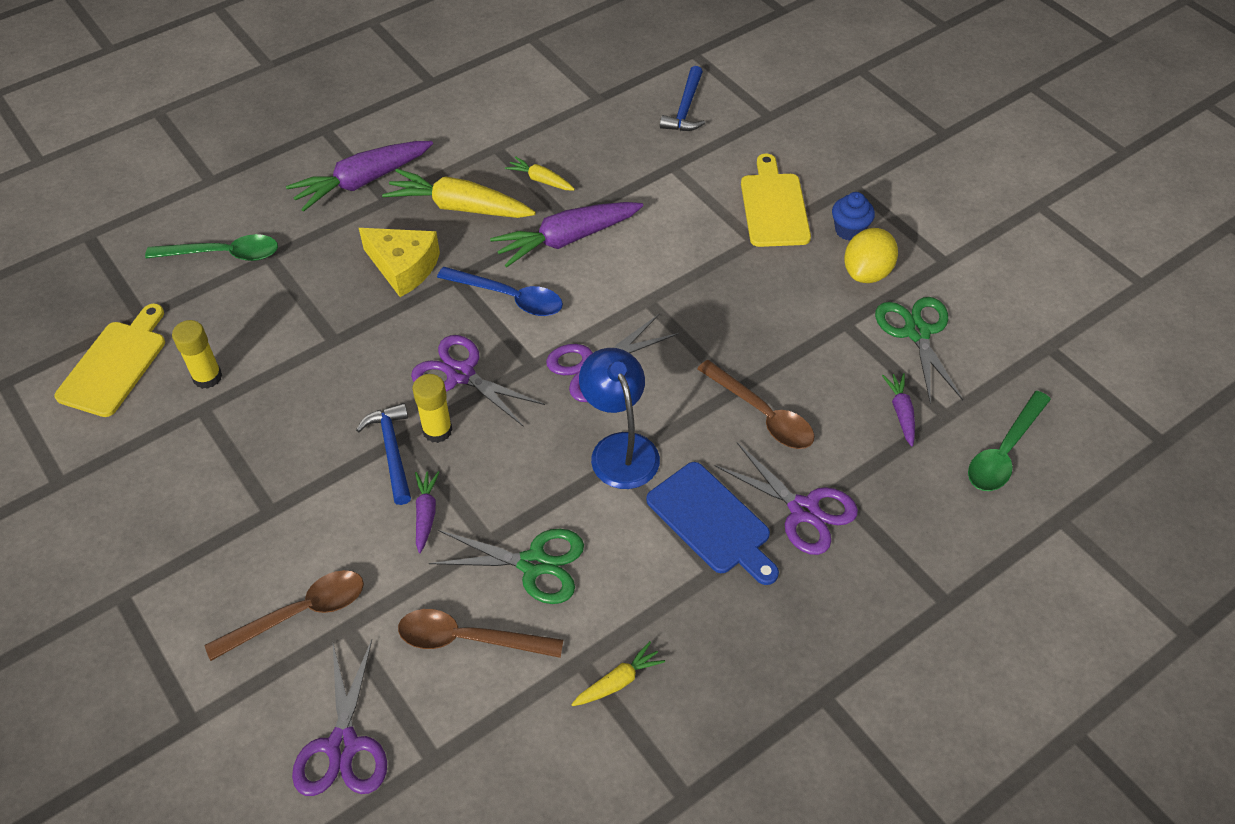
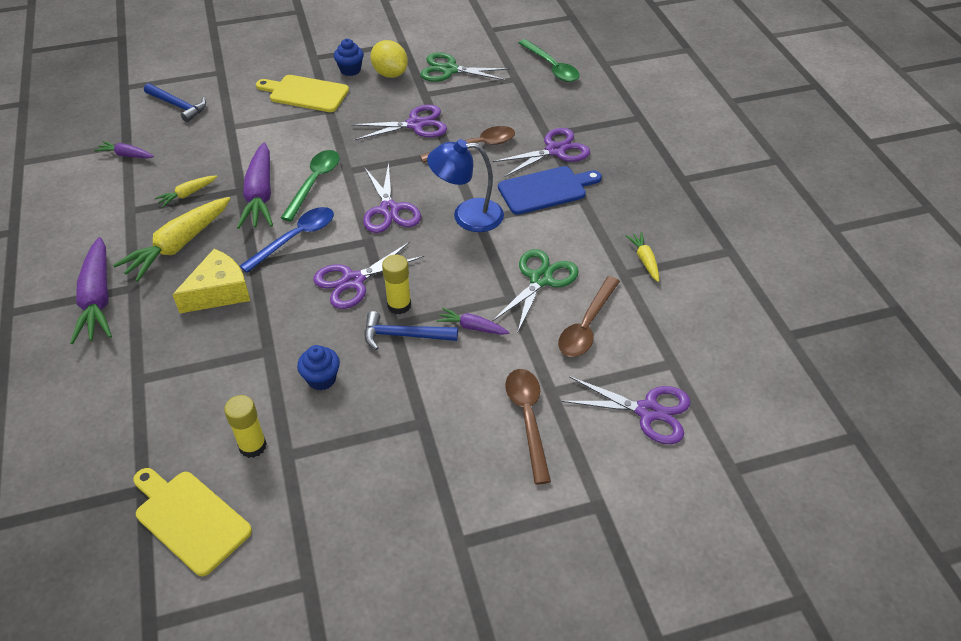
camera: 70 degrees left, 5 degrees down
(223, 254) = (109, 412): green spoon -> green spoon (314, 183)
(307, 400) = (321, 379): none -> blue cupcake
(773, 336) = (415, 124): none -> purple scissors
(901, 412) = (504, 93): purple carrot -> purple carrot (126, 155)

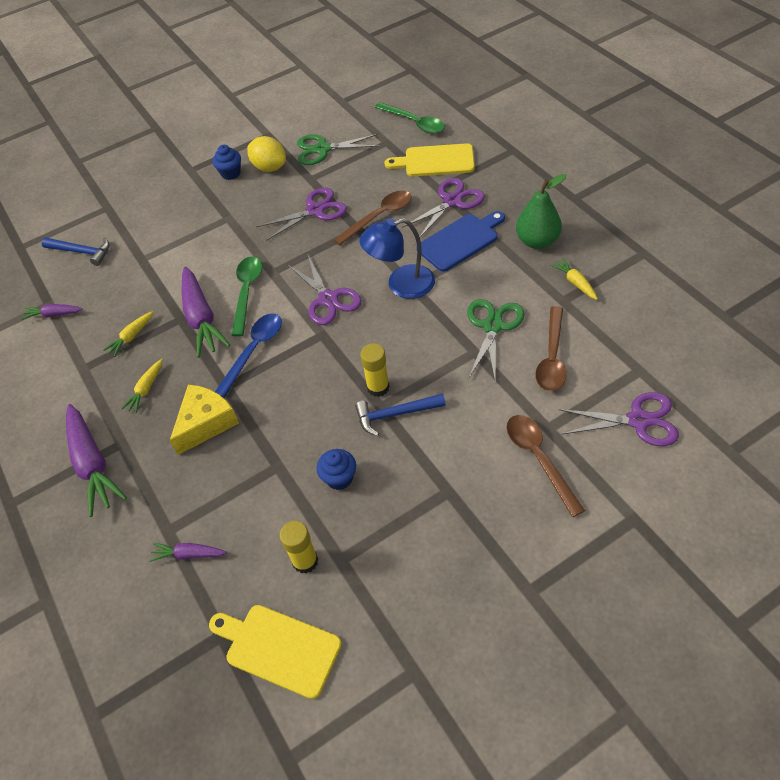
camera: 10 degrees left, 5 degrees up
(178, 246) = (146, 390): yellow carrot -> yellow carrot, size x0.51
(305, 93) = (199, 207): yellow cutting board -> yellow cutting board (435, 161)
(353, 281) = (326, 376): purple scissors -> none
(472, 327) = (452, 389): purple carrot -> purple carrot (188, 554)
(624, 210) = (537, 241): none -> green pear

